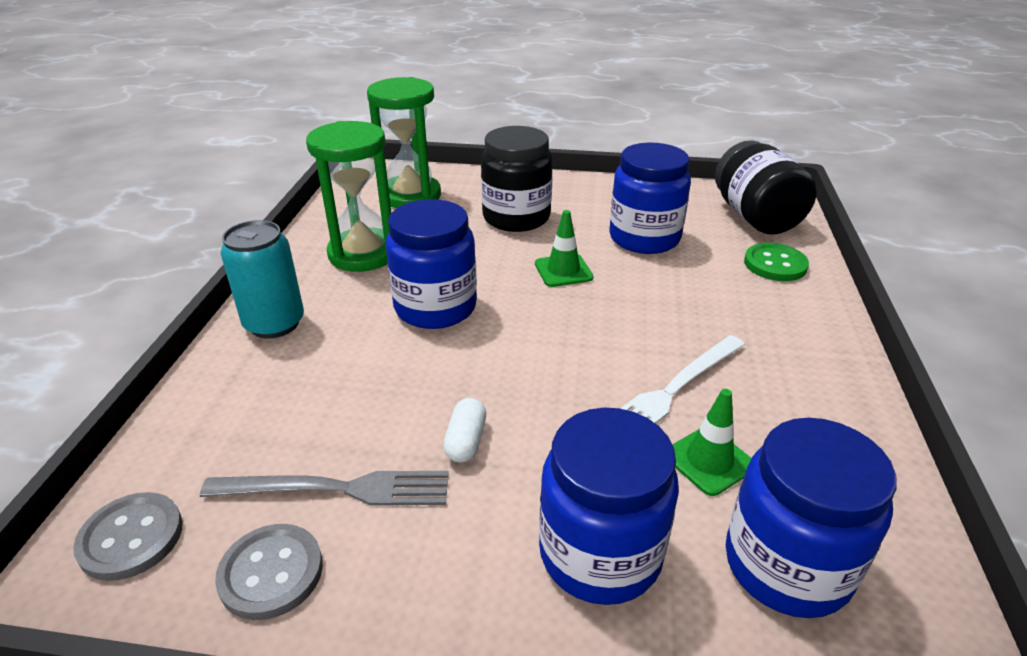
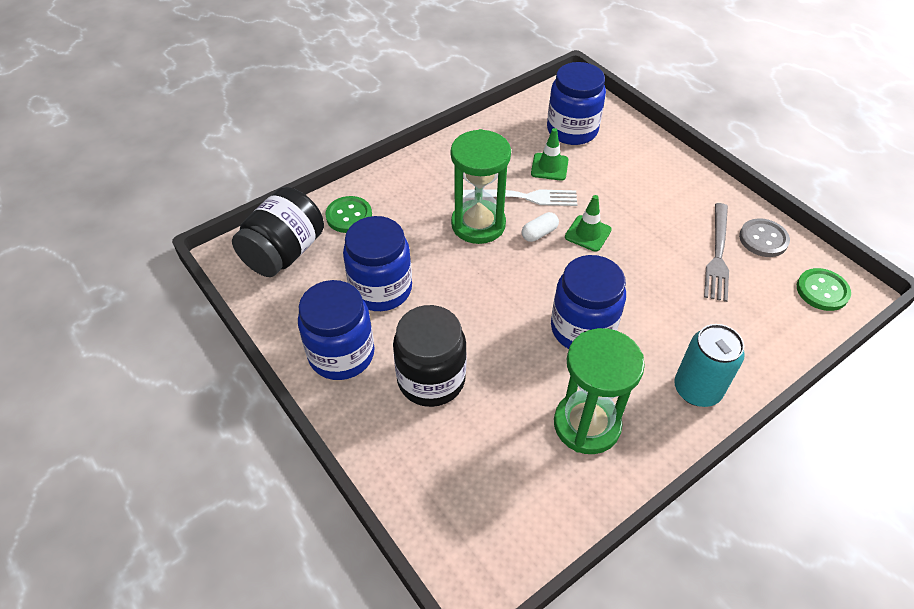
camera: 135 degrees left, 15 degrees up
(131, 538) = (822, 291): grey button -> green button
(337, 489) = (718, 254): grey fork -> grey fork turned 120 degrees counterclockwise
(410, 196) = (478, 486): green hourglass -> green hourglass (478, 224)
(466, 441) = (642, 238): white capsule -> white capsule (539, 233)
(563, 271) = (471, 301): green traffic cone -> green traffic cone (588, 233)
(600, 553) = (631, 170): blue jar -> blue jar (341, 354)

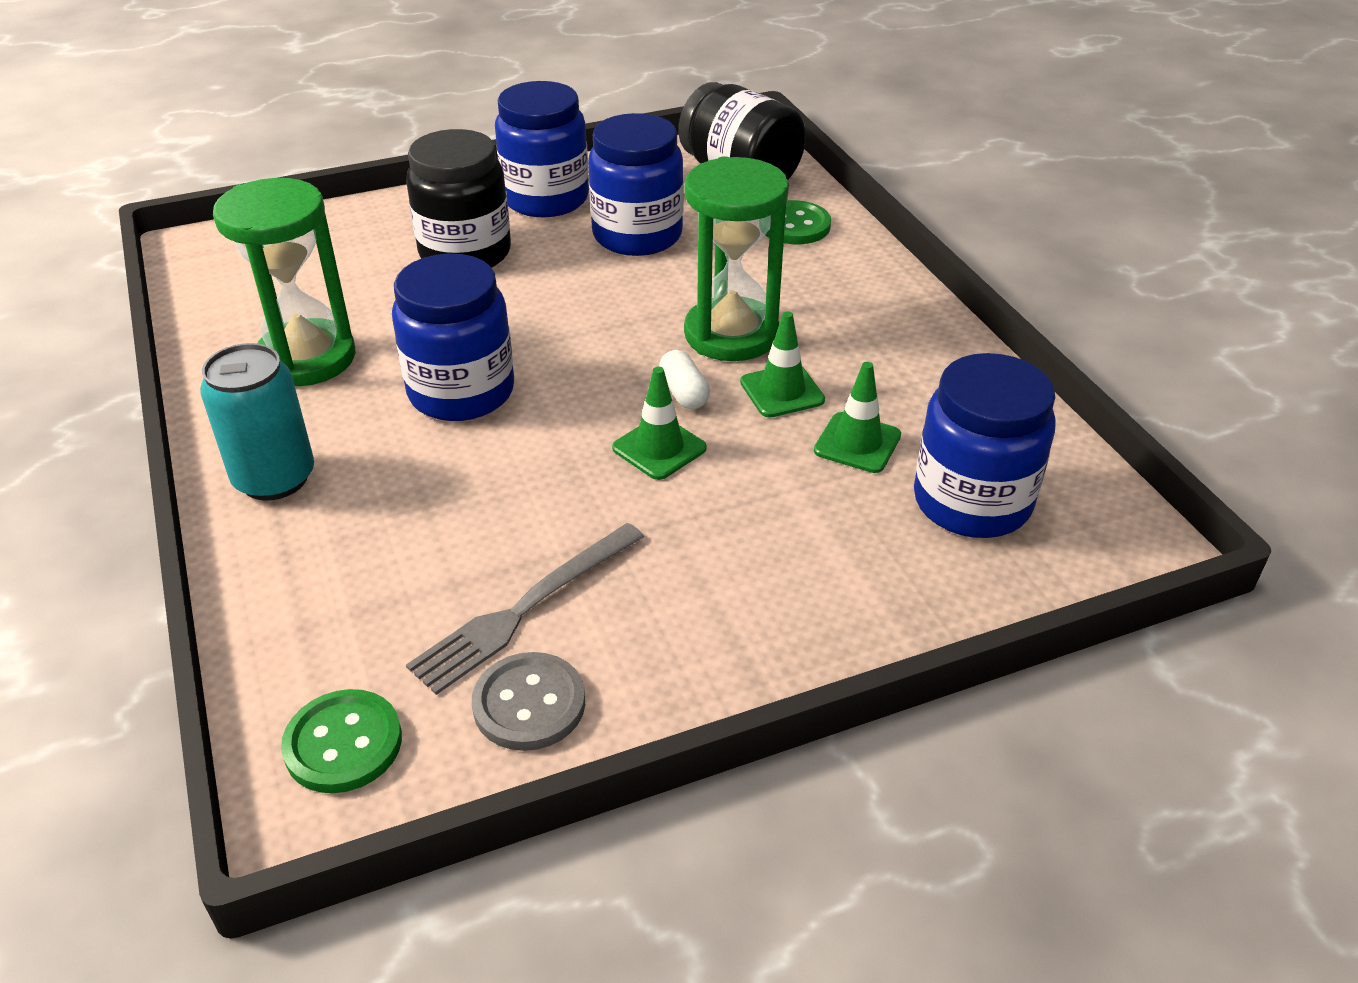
camera: 105 degrees right, 10 degrees down
(521, 197) = (782, 391): white fork -> green traffic cone
(718, 254) = (525, 609): grey fork -> grey fork turned 75 degrees counterclockwise

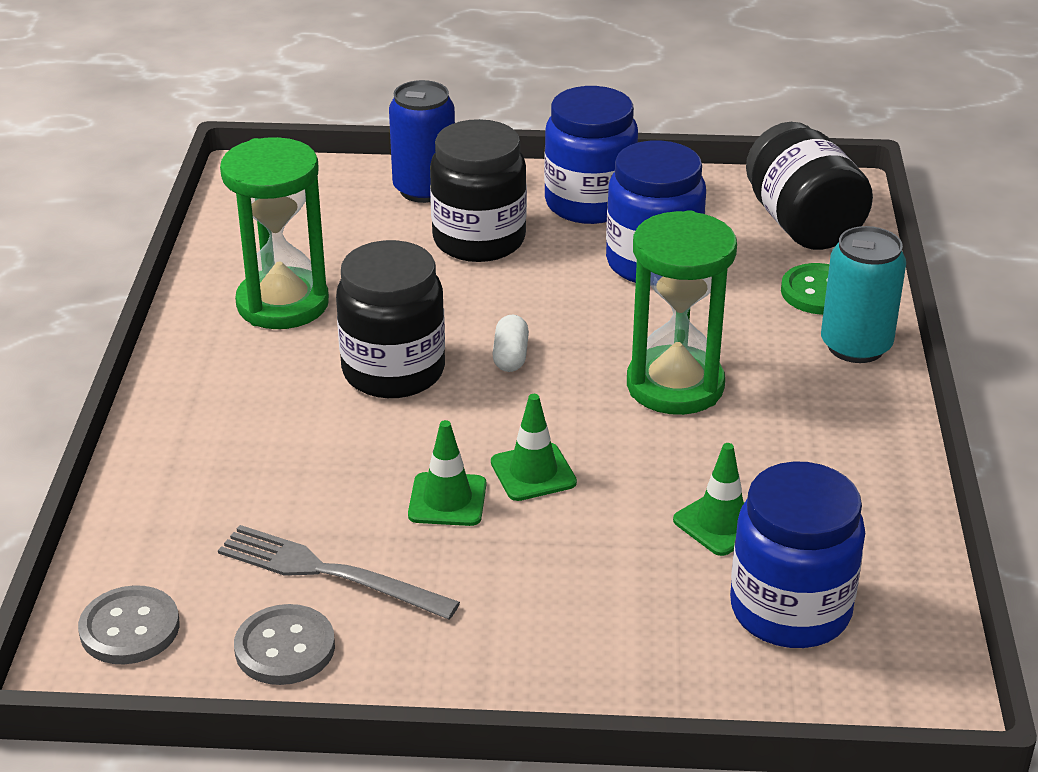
camera: 25 degrees right, 5 degrees down
(274, 478) = (197, 402): turquoise can -> turquoise can (855, 346)
(343, 744) = (129, 628): green button -> grey button
(383, 221) = (424, 189): none -> blue can
(461, 392) = (393, 371): blue jar -> black jar
(525, 609) = (329, 573): grey fork -> grey fork turned 45 degrees clockwise
(684, 393) = (590, 429): white capsule -> white capsule (510, 356)
(782, 391) = (684, 453): green traffic cone -> green traffic cone (447, 500)

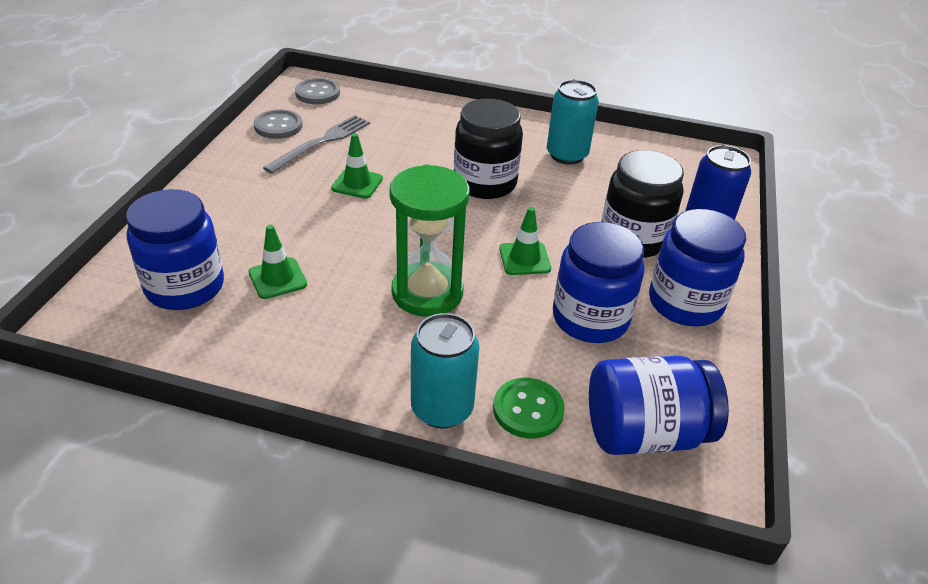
camera: 100 degrees right, 5 degrees up
(282, 304) = (567, 155): green hourglass -> turquoise can
(510, 356) = (486, 228): white capsule -> none
(533, 472) = (365, 216): green traffic cone -> green traffic cone (524, 259)
(802, 224) = (644, 433): black jar -> blue jar

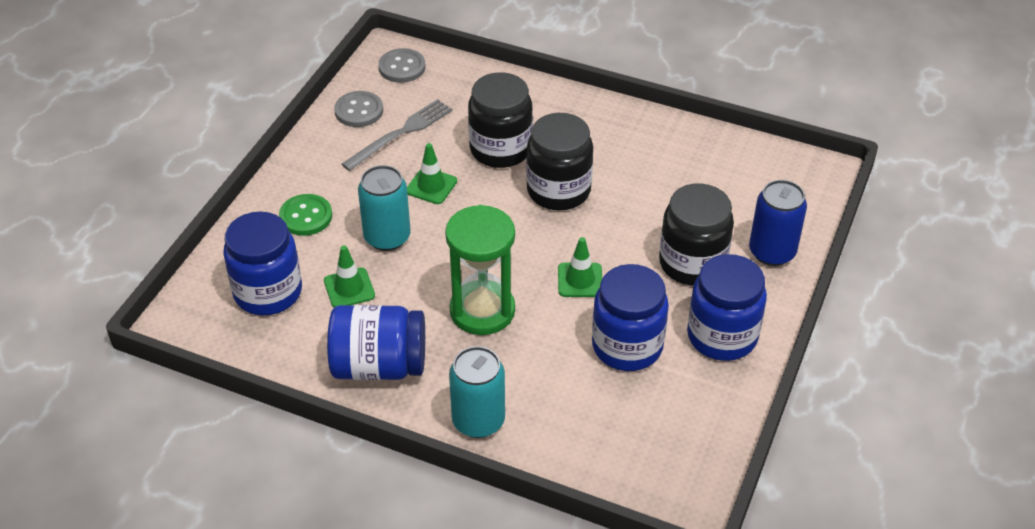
camera: 10 degrees right, 5 degrees up
(421, 152) = (500, 149): none -> black jar
(528, 410) = (551, 427): green button -> green button (306, 216)
(567, 155) = (651, 159): turquoise can -> turquoise can (387, 237)
(644, 433) = (646, 455): blue jar -> blue jar (379, 365)

